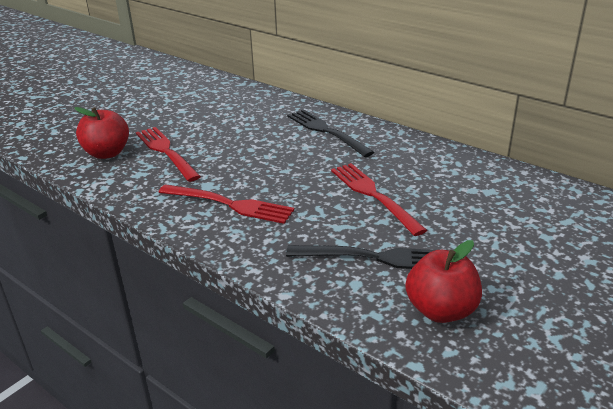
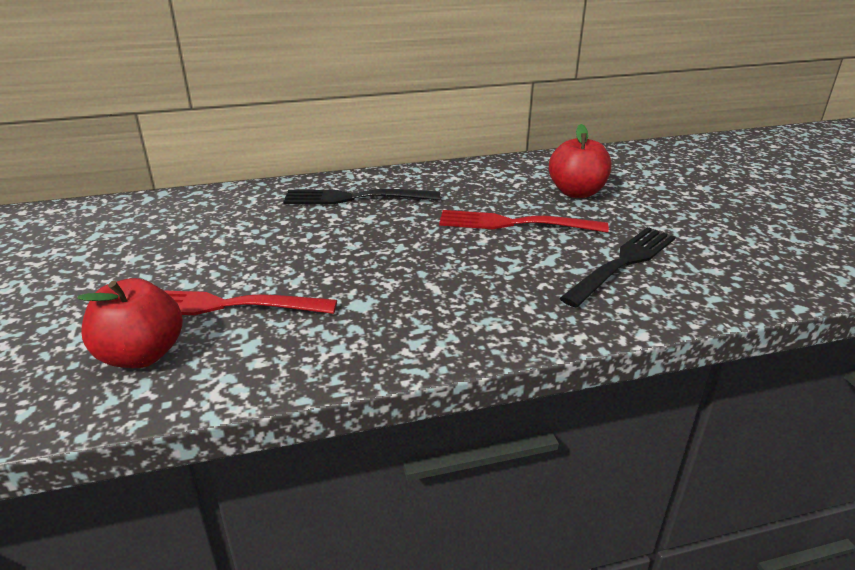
camera: 55 degrees left, 0 degrees up
(229, 204) = (425, 305): red fork -> none
(441, 310) = (729, 266): red apple -> red apple (576, 192)

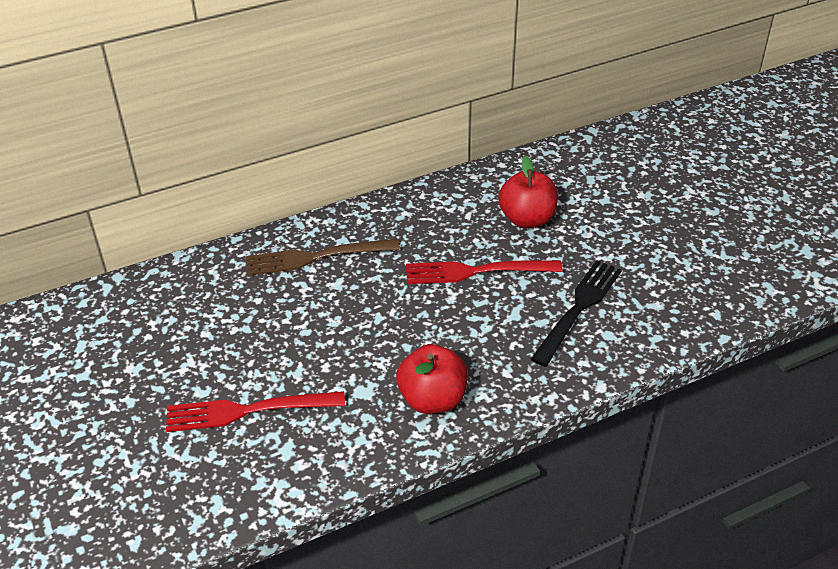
camera: 10 degrees left, 10 degrees up
(141, 355) = (200, 474): red apple -> red apple (432, 400)
(355, 198) = (316, 257): black fork -> brown fork

